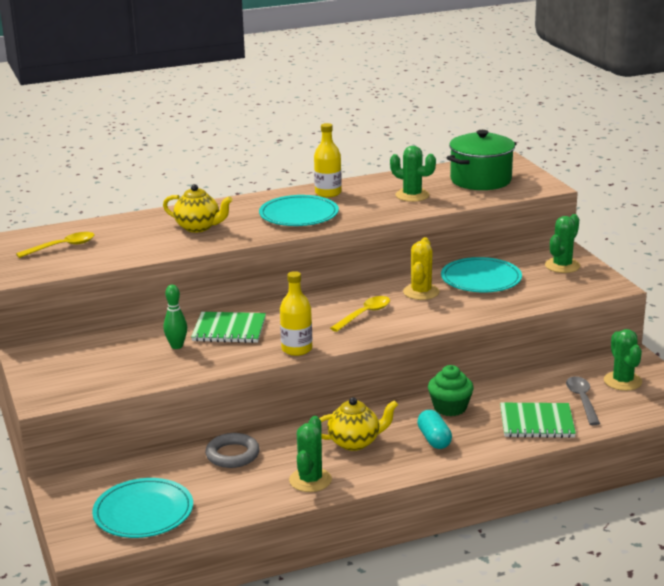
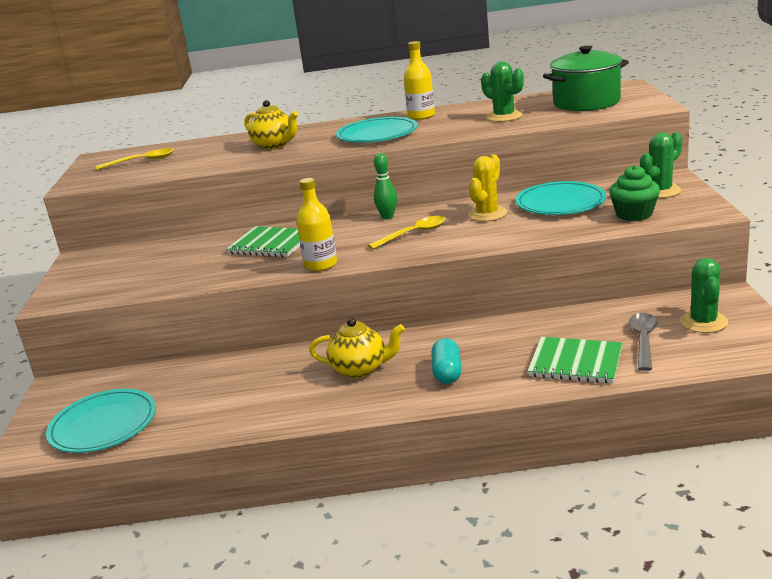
camera: 20 degrees right, 0 degrees up
(177, 346) = (210, 257): green bowling pin -> green bowling pin (387, 217)
(232, 455) = (230, 372): grey ring -> none
(310, 480) = (287, 406): green cactus -> none
(450, 408) = (484, 339): green cupcake -> green cupcake (634, 214)

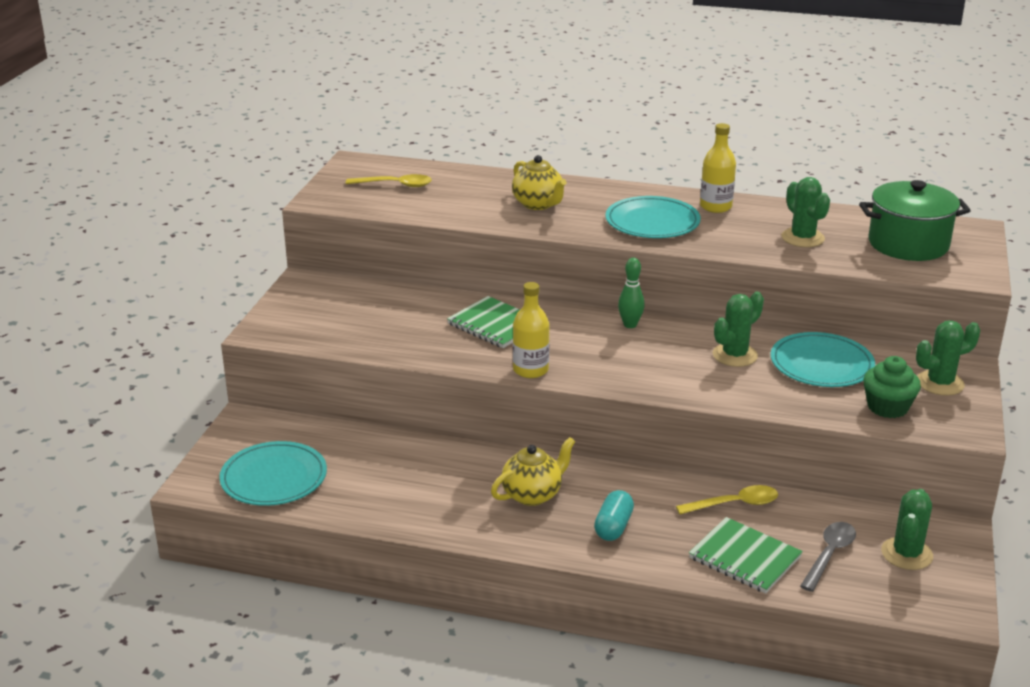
camera: 15 degrees right, 5 degrees up
(360, 369) = (533, 494): yellow teapot -> yellow teapot turned 60 degrees counterclockwise
(413, 234) = (643, 358): yellow spoon -> yellow spoon (734, 504)
(487, 214) = (735, 355): yellow cactus -> green cactus

